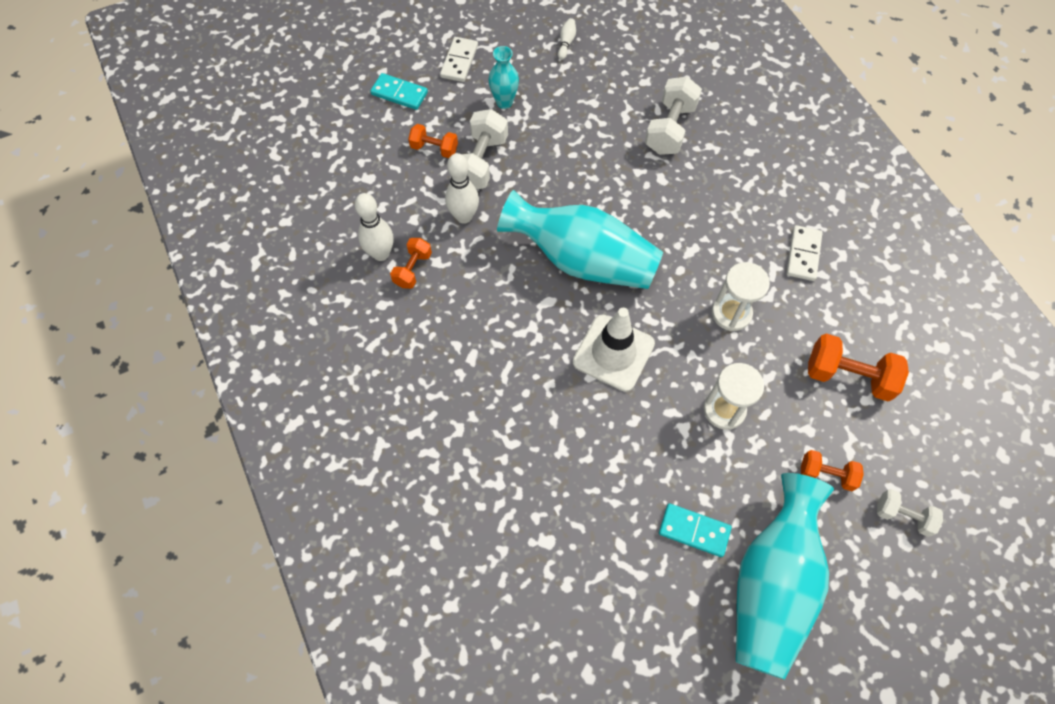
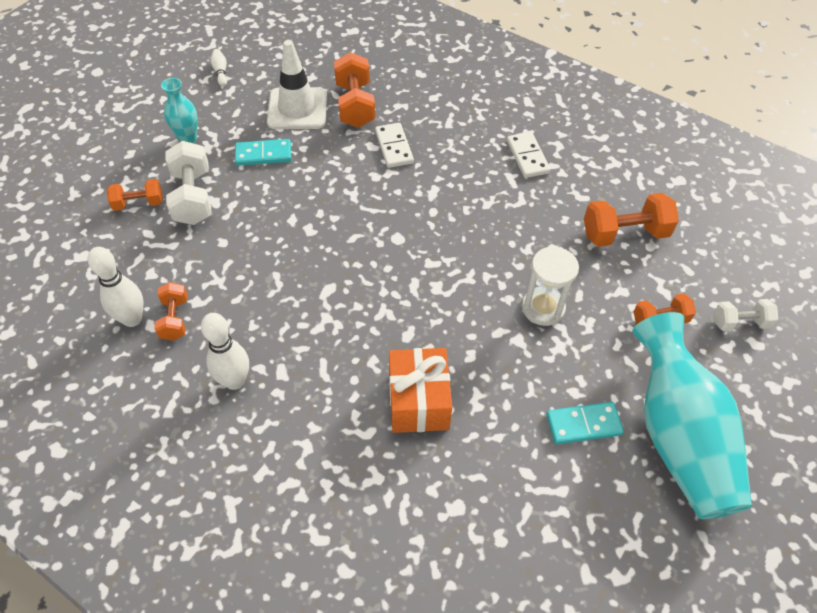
camera: 30 degrees left, 10 degrees down
(399, 93) = (76, 170): turquoise domino -> turquoise domino (263, 154)
(459, 61) = (124, 122): white domino -> white domino (394, 147)
(464, 216) = (202, 250): white bowling pin -> white bowling pin (235, 381)
(567, 438) = (418, 401): none -> orange gift
(582, 260) = (339, 240): turquoise vase -> none
(613, 353) = (416, 306): white traffic cone -> white traffic cone (297, 109)
(670, 129) = (355, 105): white dumbbell -> orange dumbbell
(731, 313) = (498, 227): white hourglass -> none

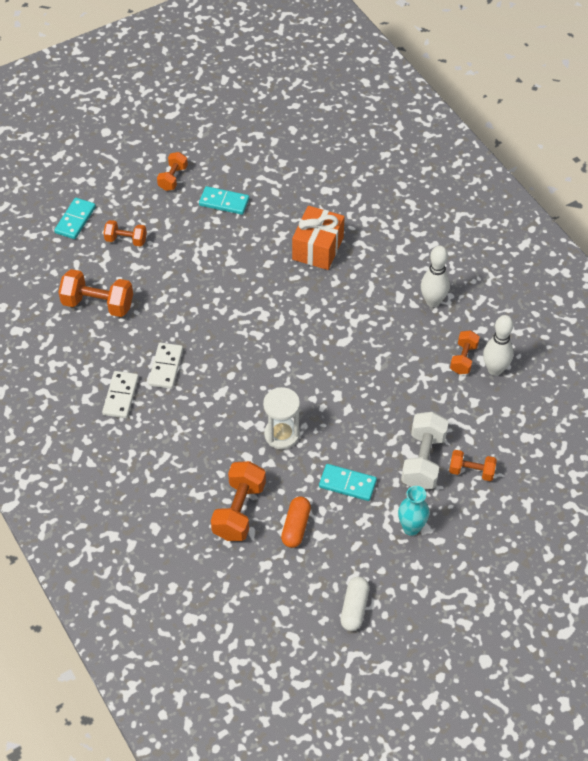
camera: 155 degrees left, 0 degrees up
(220, 72) = (354, 608): white bowling pin -> white capsule
(297, 109) = (296, 527): white traffic cone -> orange capsule
(394, 147) = (228, 448): white domino -> white domino (166, 367)
(543, 308) = (198, 274): white hourglass -> white hourglass (282, 434)
(678, 436) = (173, 178): turquoise vase -> orange dumbbell
(740, 323) = (75, 220): white dumbbell -> turquoise domino

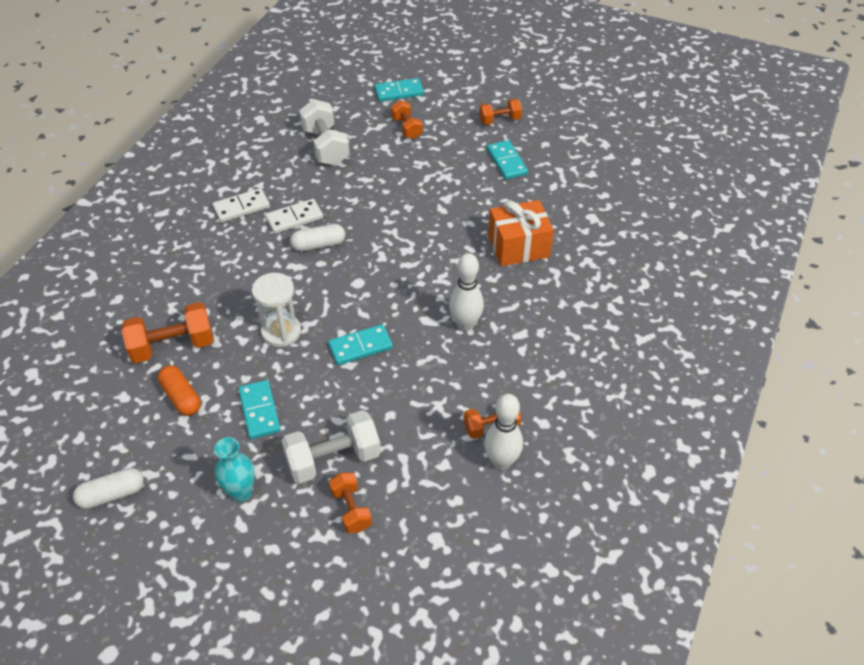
camera: 55 degrees right, 5 degrees down
(98, 304) = (325, 146): orange dumbbell -> white dumbbell
(210, 366) = (318, 245): none -> white capsule
(296, 527) = (181, 397): orange capsule -> orange capsule turned 75 degrees clockwise
(335, 393) = (360, 346): none -> turquoise domino
(433, 301) = (540, 363): white bowling pin -> white bowling pin (465, 325)

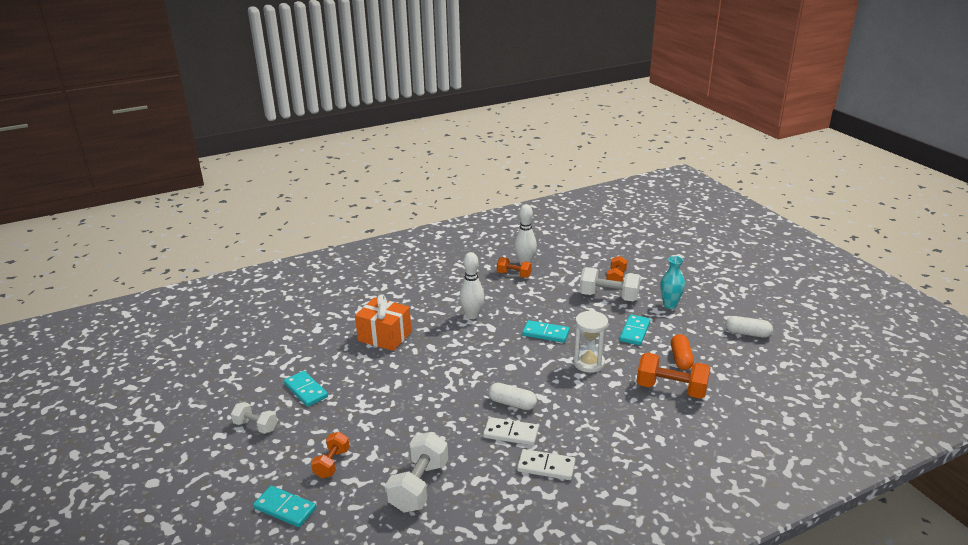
camera: 140 degrees left, 20 degrees down
(499, 120) = (256, 426): orange dumbbell -> white dumbbell
(507, 162) = (306, 390): turquoise domino -> turquoise domino turned 60 degrees counterclockwise

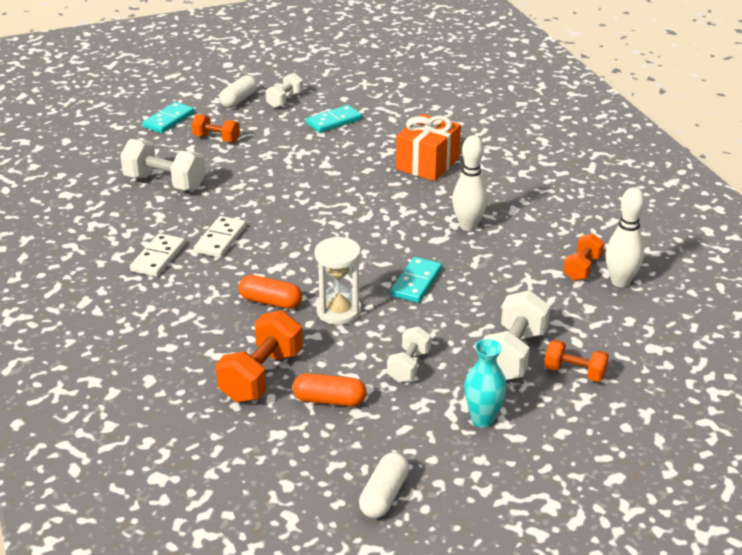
camera: 95 degrees right, 5 degrees up
(512, 403) = (272, 244): white capsule -> white capsule (239, 100)
(588, 395) = (270, 302): none -> orange capsule
(634, 331) = (408, 366): turquoise domino -> white dumbbell

